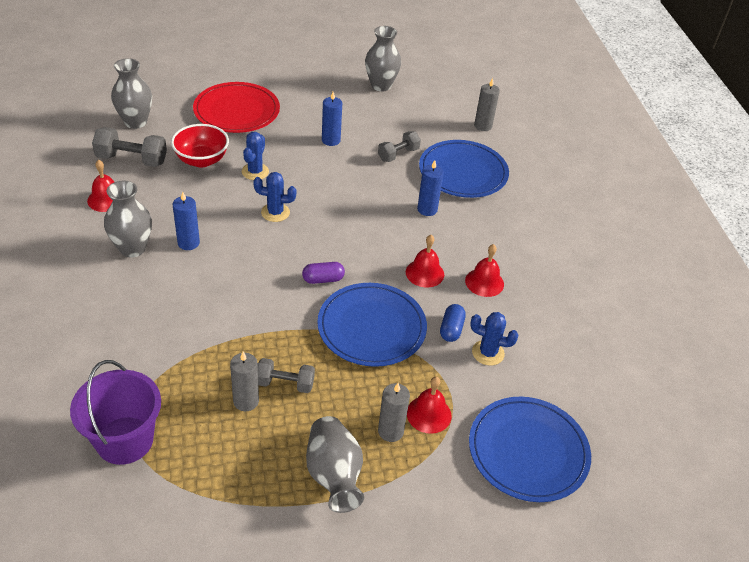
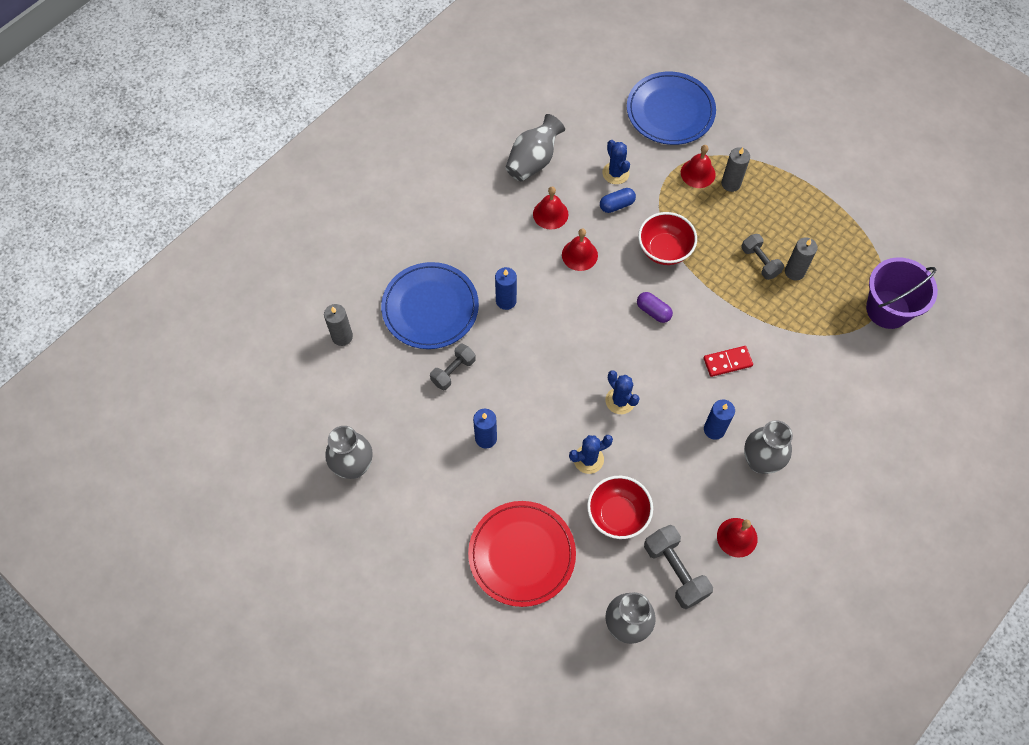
camera: 125 degrees left, 20 degrees up
(226, 289) = (727, 362): none -> red domino
(334, 475) = (789, 190): grey vase -> grey vase (533, 161)
(371, 327) = (664, 250): blue plate -> red bowl
(398, 154) = (453, 371): grey dumbbell -> grey dumbbell turned 60 degrees counterclockwise

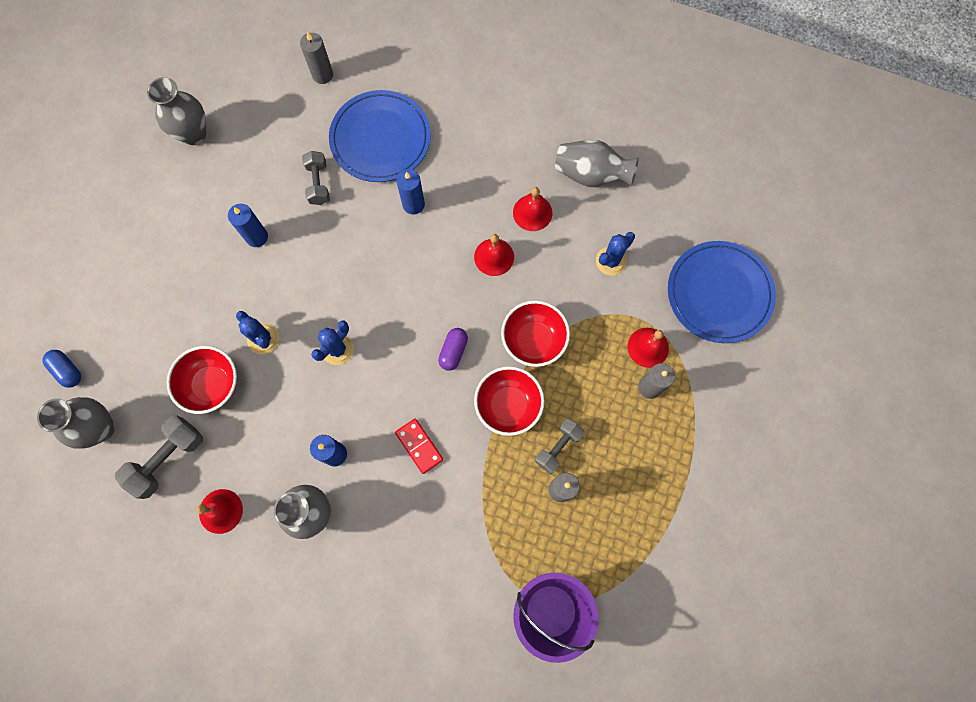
camera: 70 degrees right, 10 degrees up
(453, 371) = (318, 183): grey dumbbell -> grey dumbbell turned 60 degrees clockwise
(522, 554) = (147, 309): red plate -> none
(617, 205) = (570, 275): blue capsule -> blue capsule (67, 370)
(714, 286) = (508, 405): none -> red bowl

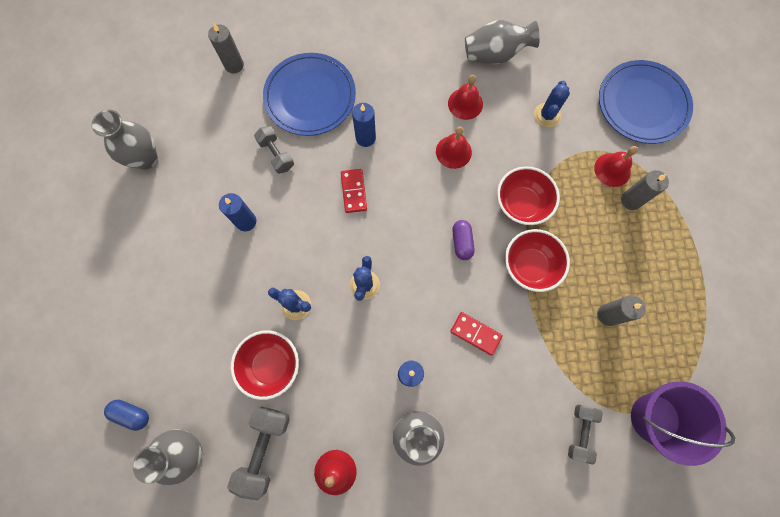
camera: 25 degrees left, 0 degrees up
(374, 253) = (354, 191): none -> red domino
(558, 447) = (587, 281): grey dumbbell -> grey dumbbell (580, 432)

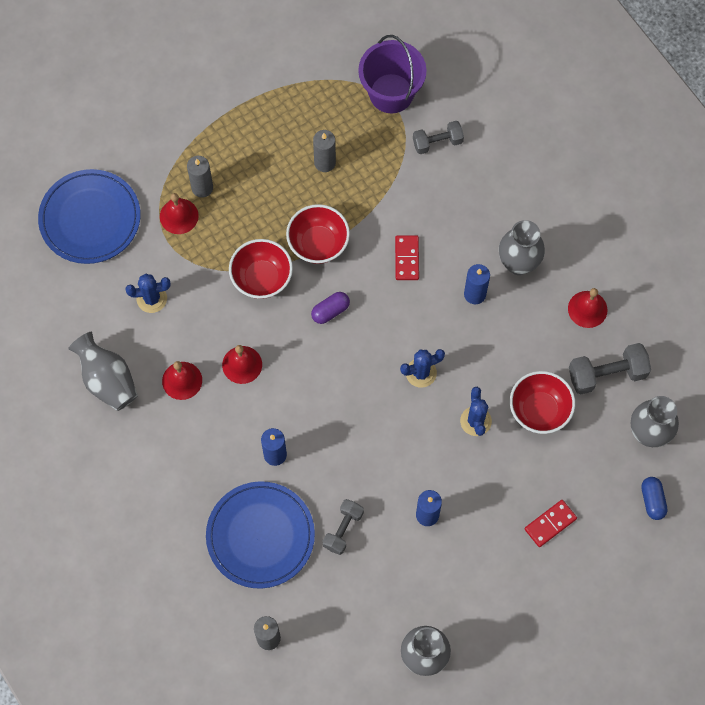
camera: 120 degrees left, 5 degrees down
(354, 191) = (338, 433): red domino -> red domino (550, 524)

